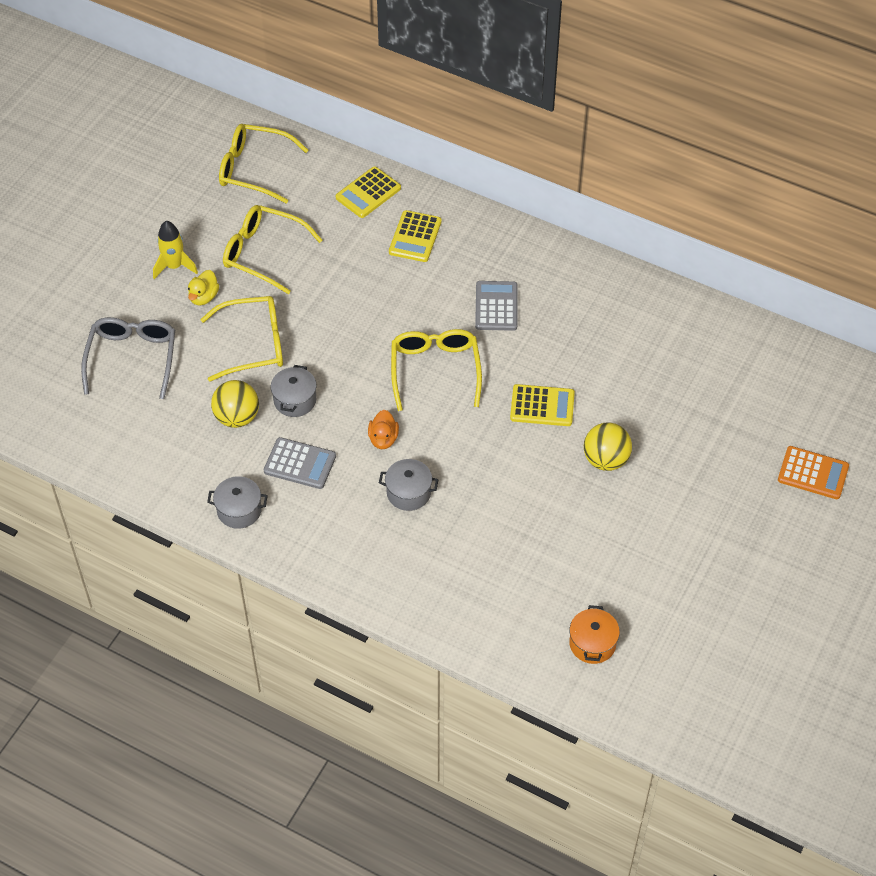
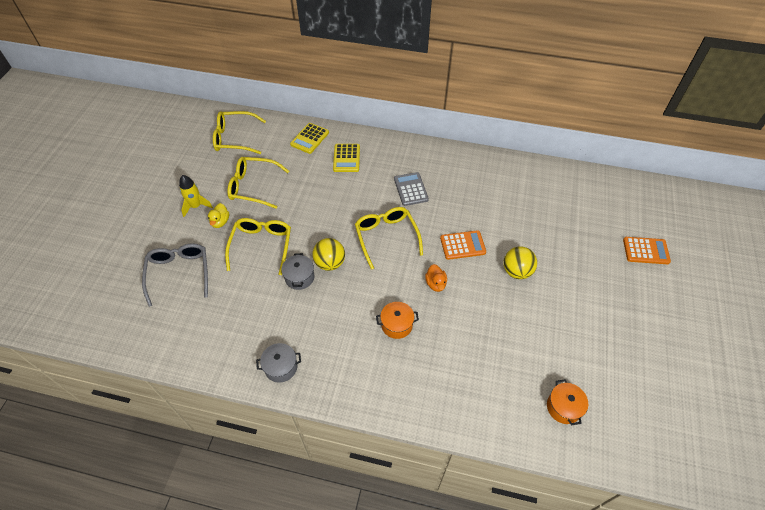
camera: 15 degrees left, 0 degrees up
(237, 417) = (262, 298): yellow ball -> yellow ball (330, 263)
(254, 344) = (261, 246): yellow glasses -> yellow glasses turned 60 degrees counterclockwise
(300, 464) = (315, 322): grey calculator -> none
(383, 439) = (367, 290): orange duck -> orange duck (435, 284)
(408, 493) = (396, 325): grey pot -> orange pot
(542, 406) = (462, 245): yellow calculator -> orange calculator

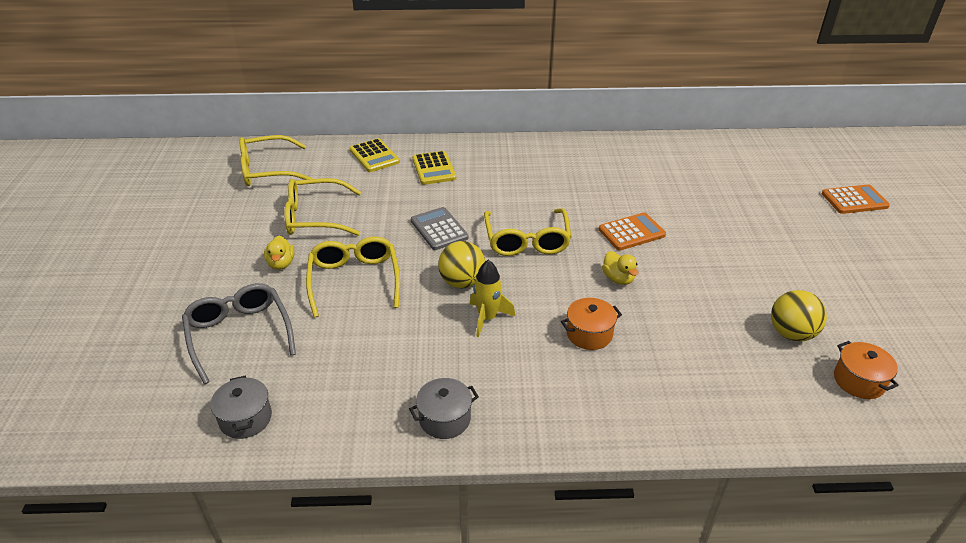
camera: 15 degrees left, 15 degrees down
(196, 206) = (237, 252): yellow rocket -> yellow rocket (487, 318)
(299, 277) = (425, 306): grey pot -> grey pot (245, 418)
(309, 138) = (374, 156): yellow calculator -> yellow calculator turned 45 degrees counterclockwise
(386, 237) = (527, 241): yellow glasses -> yellow glasses turned 150 degrees counterclockwise
(411, 189) = (534, 187): grey calculator -> grey calculator (439, 229)
(435, 284) = (618, 279): orange duck -> yellow duck
(516, 271) = (714, 247): yellow ball -> yellow ball (791, 333)

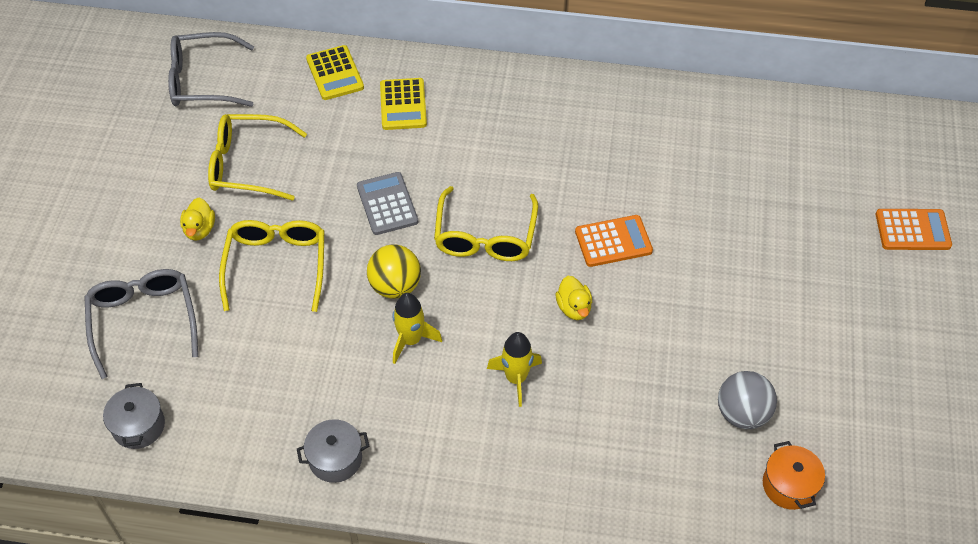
camera: 10 degrees right, 15 degrees up
(267, 170) = (202, 81): yellow glasses -> grey glasses
(589, 334) = (516, 378): orange pot -> yellow rocket
(791, 333) = (742, 413): yellow ball -> grey ball

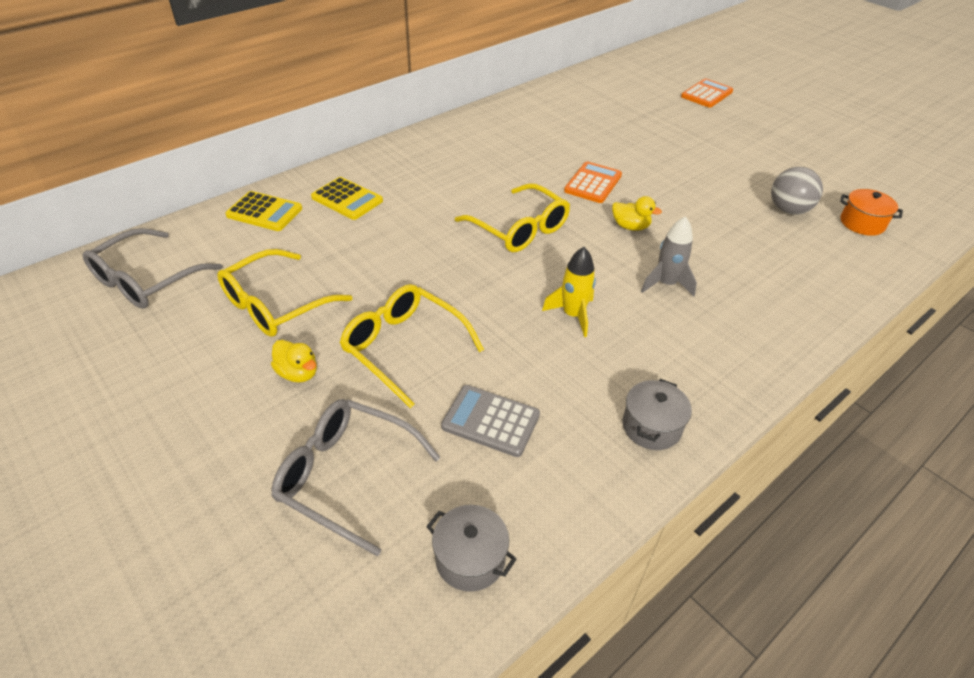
camera: 50 degrees left, 10 degrees down
(387, 204) = (426, 255): grey calculator -> grey calculator (491, 421)
(395, 286) = (510, 294): yellow ball -> none
(516, 378) = (666, 284): yellow rocket -> grey rocket

